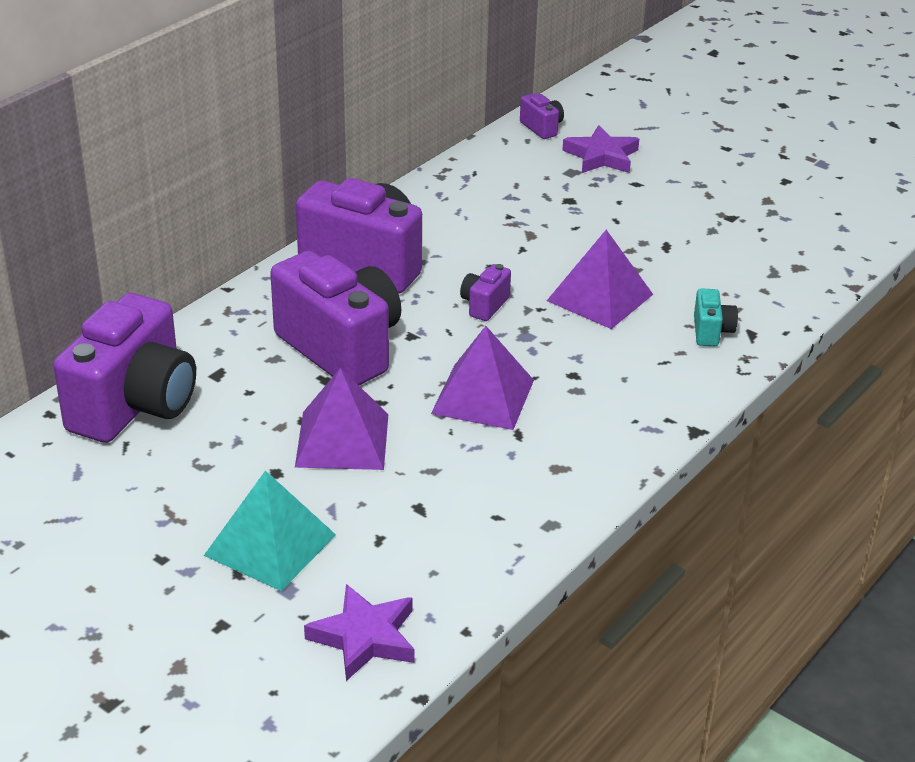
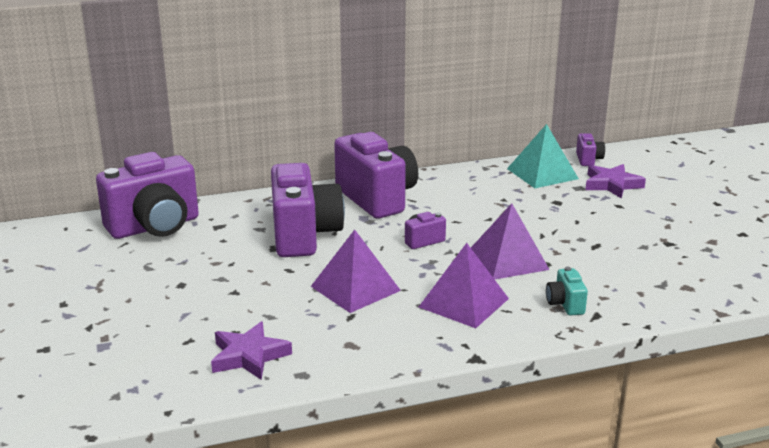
camera: 35 degrees right, 10 degrees down
(270, 545) = (126, 319): turquoise pyramid -> turquoise pyramid (542, 173)
(342, 440) = (240, 281): purple pyramid -> purple pyramid (464, 303)
(364, 637) = (107, 389): purple star -> purple star (249, 356)
(711, 332) = (565, 304): turquoise camera -> turquoise camera turned 135 degrees clockwise

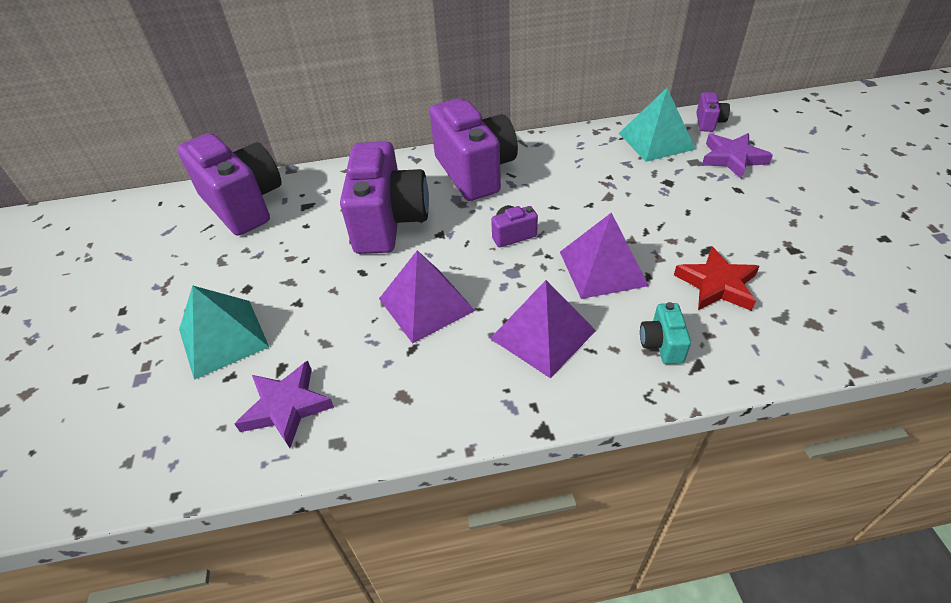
camera: 10 degrees right, 20 degrees up
(155, 227) = (244, 204): purple camera -> purple camera turned 105 degrees counterclockwise
(172, 317) = (223, 338): none -> turquoise pyramid
(607, 267) = (717, 285): none -> red star

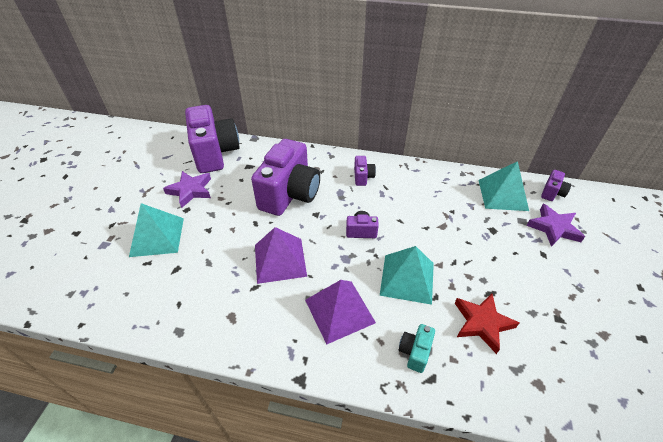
camera: 20 degrees right, 0 degrees up
(286, 407) = (165, 295): purple star -> purple star (190, 190)
(475, 172) = (363, 177): purple camera -> purple camera, size x0.43
(602, 268) = (407, 278): purple pyramid -> turquoise pyramid

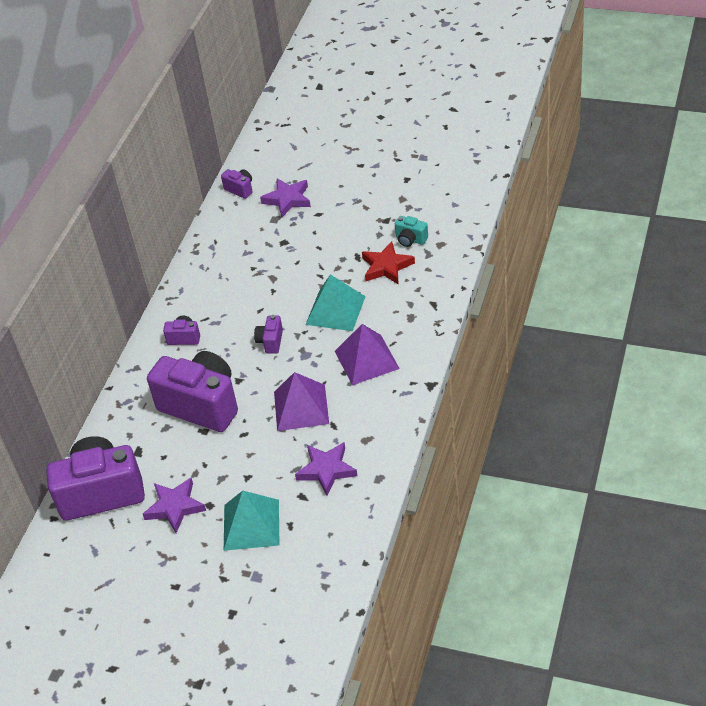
camera: 80 degrees left, 0 degrees up
(200, 285) = (326, 470): none -> purple star
(415, 352) = (410, 311): turquoise camera -> turquoise camera (410, 240)
(502, 195) = (235, 226): turquoise pyramid -> none

